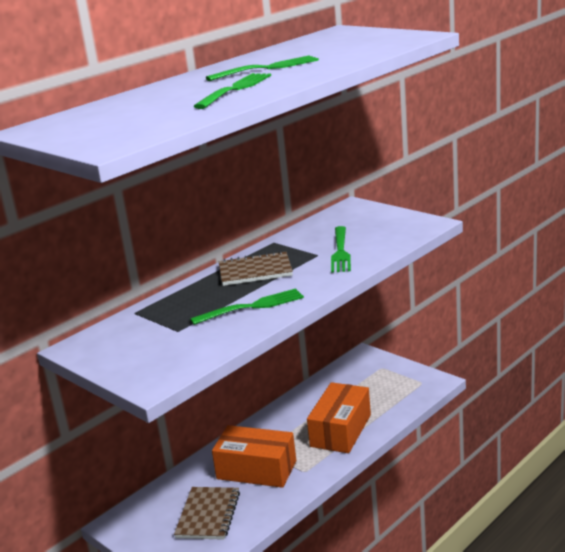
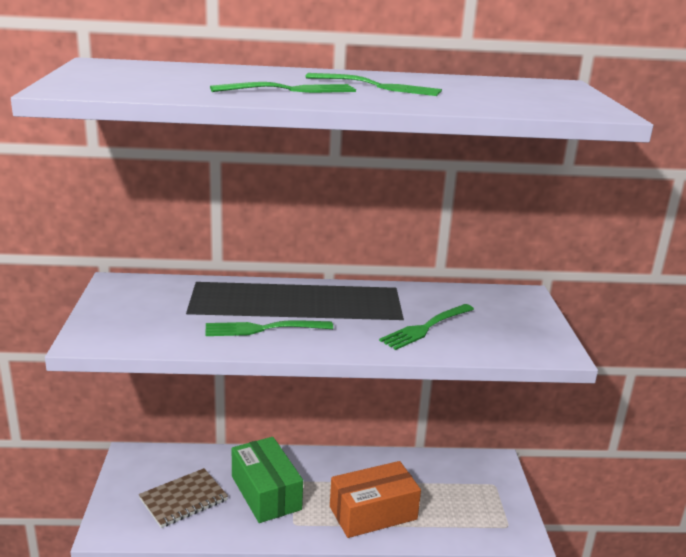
camera: 40 degrees right, 0 degrees up
(251, 307) = (264, 329): green fork -> green fork turned 150 degrees clockwise
(255, 271) = (331, 302): brown notebook -> none
(256, 470) = (266, 493): orange box -> green box

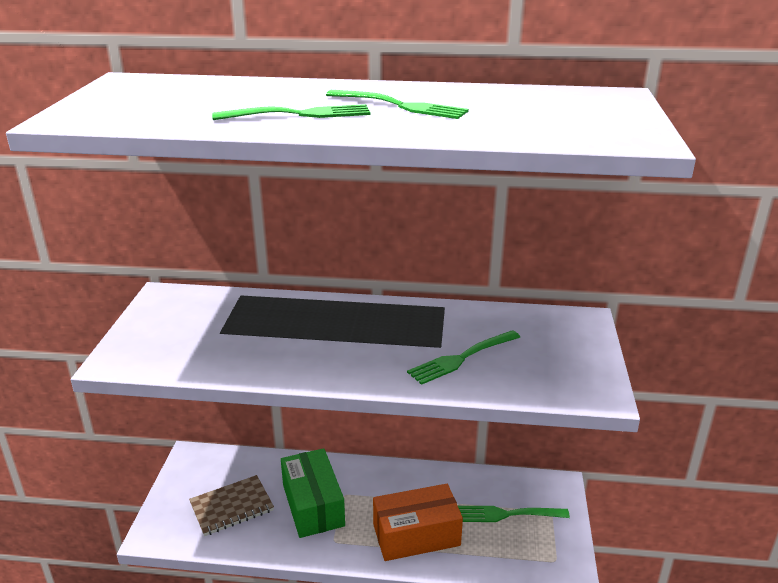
camera: 10 degrees right, 5 degrees up
(264, 329) = (292, 354): green fork -> green fork (508, 514)

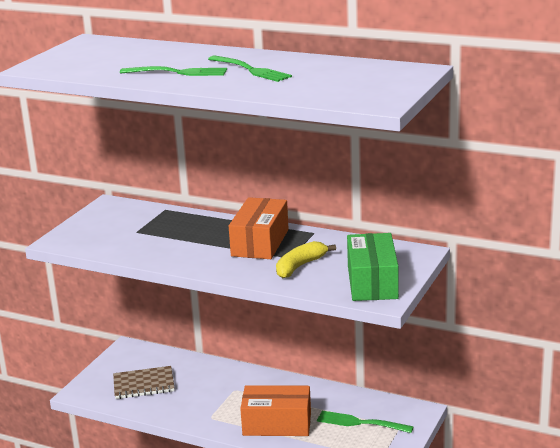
camera: 20 degrees right, 5 degrees down
(313, 505) = (206, 393): green box -> green box (372, 282)
(389, 329) = (260, 243): none -> orange box
(462, 358) = (300, 266): green fork -> yellow banana

